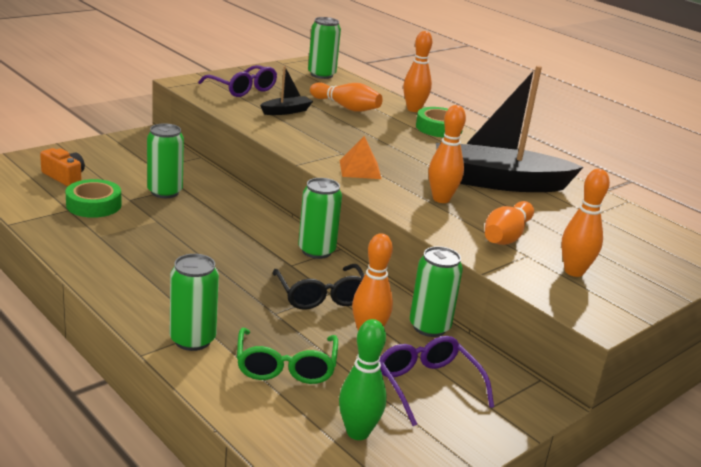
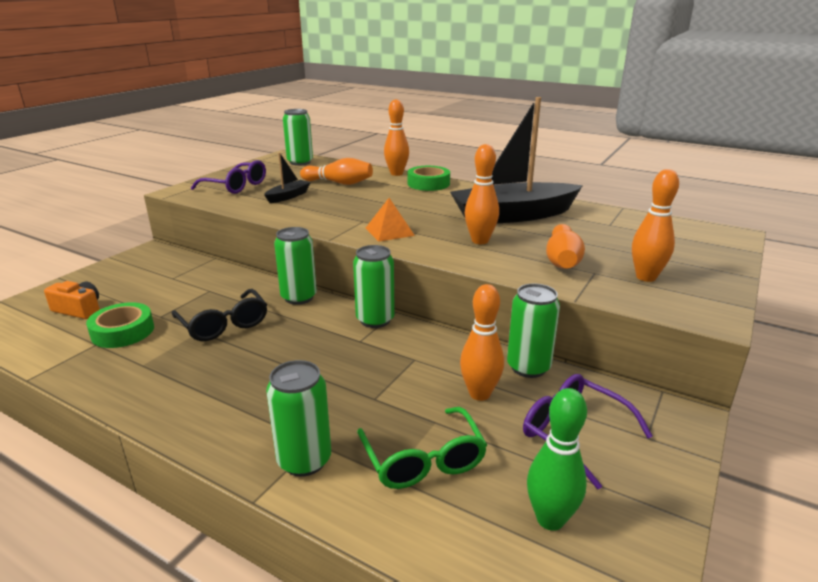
camera: 15 degrees left, 0 degrees up
(165, 192) = (194, 299): green can -> green can (299, 297)
(321, 296) = (408, 365): black glasses -> black glasses (224, 325)

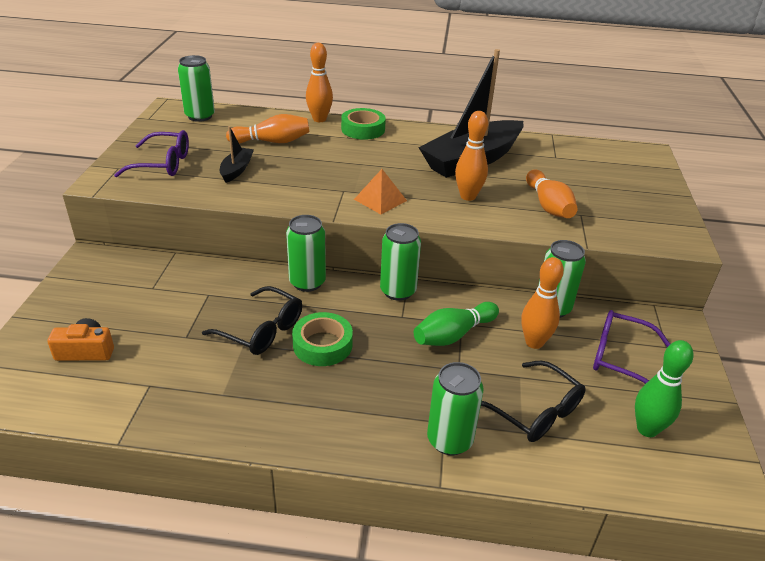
camera: 25 degrees left, 10 degrees up
(123, 331) = (164, 364): green tape -> green tape (322, 345)
(397, 367) = (453, 335): none -> green bowling pin
(423, 460) = (535, 412): green glasses -> black glasses
(646, 277) = (619, 212): orange bowling pin -> none

